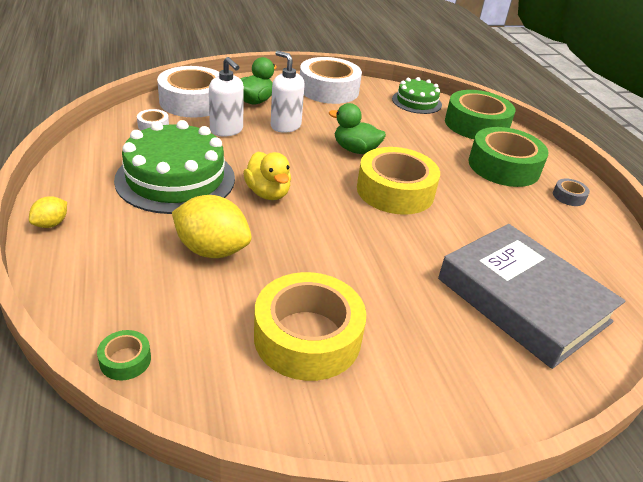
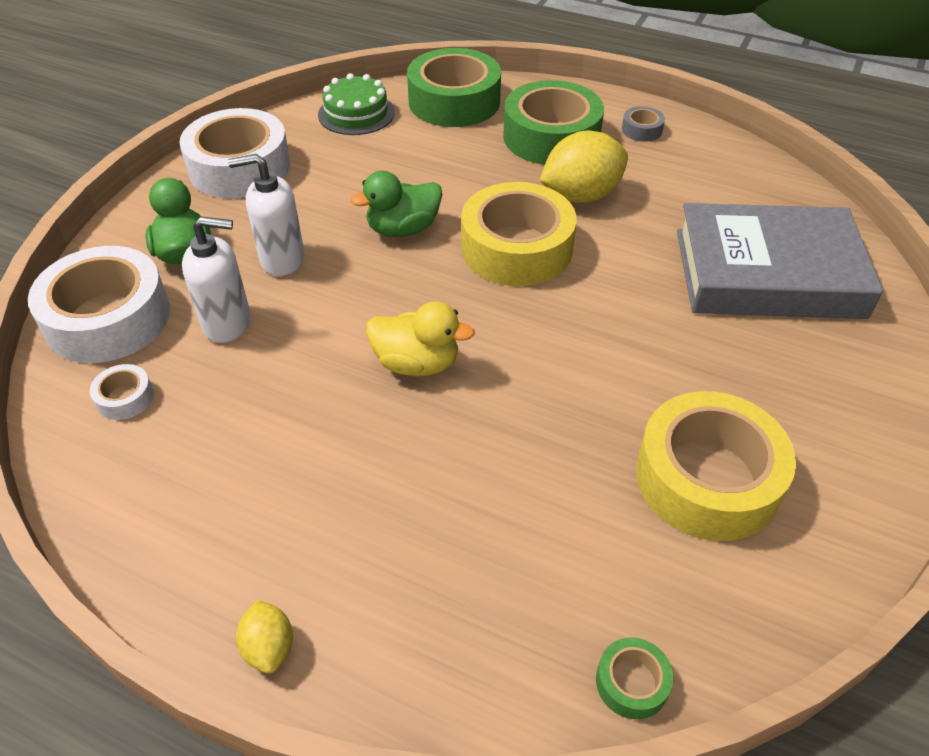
camera: 45 degrees left, 10 degrees up
(175, 179) = (293, 442): green cake -> none
(212, 250) = (487, 484): yellow lemon -> yellow lemon (581, 195)

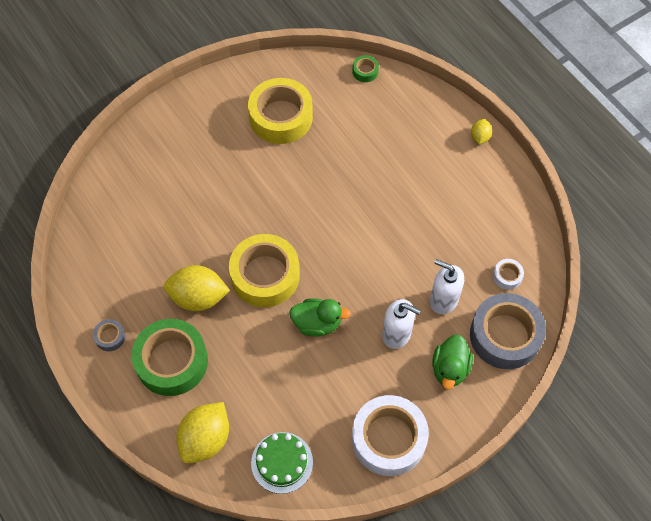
camera: 150 degrees left, 15 degrees up
(108, 318) = (505, 335): white tape -> grey tape
(417, 363) = (362, 228): yellow duck -> none
(454, 101) = (205, 439): green tape -> yellow lemon
(768, 273) = (154, 193): grey book -> none

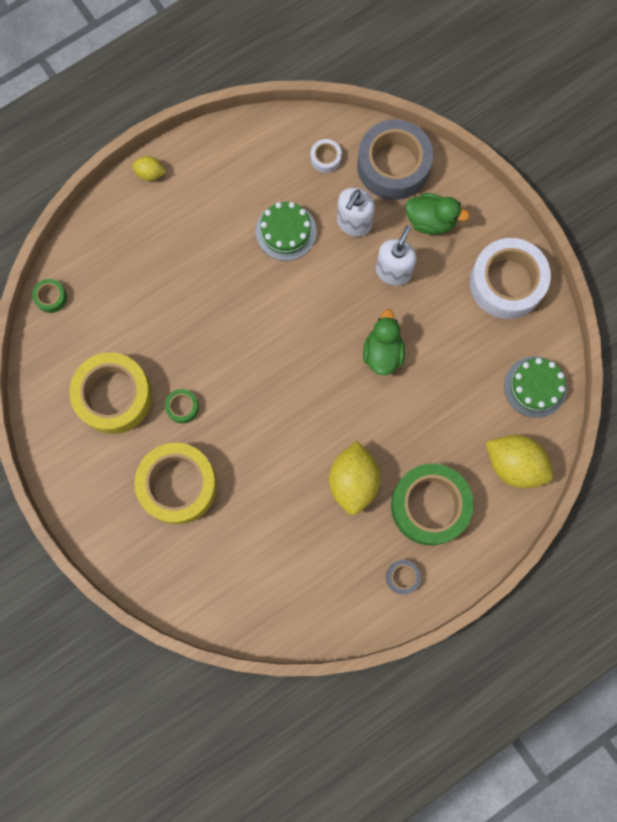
camera: 90 degrees left, 15 degrees up
(265, 275) = (326, 409): yellow tape -> yellow tape (178, 485)
(270, 165) = (182, 407): none -> green tape
(432, 243) = (286, 231): none -> green cake

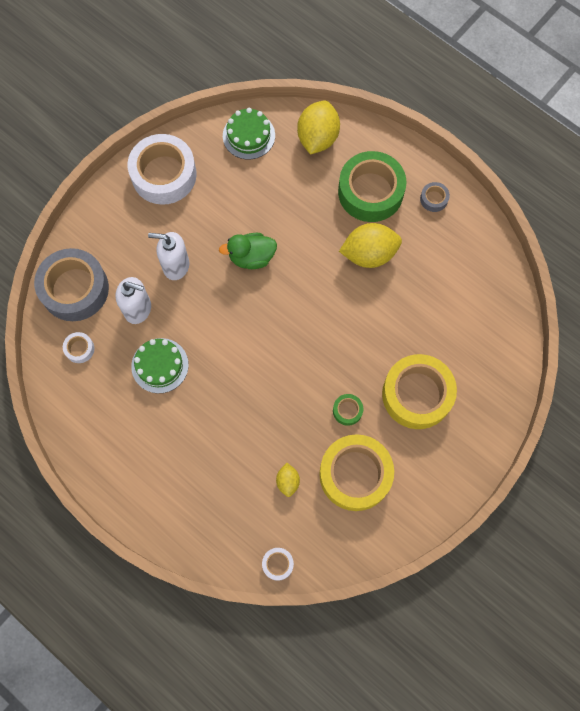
camera: 105 degrees left, 5 degrees down
(51, 297) = (277, 564): green tape -> white tape
(150, 173) = (129, 506): yellow lemon -> yellow lemon (288, 481)
(431, 221) = (121, 246): green duck -> none

